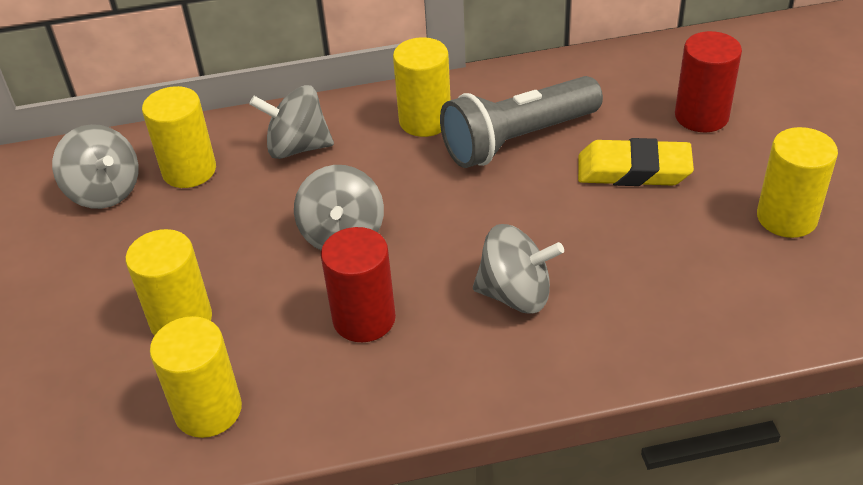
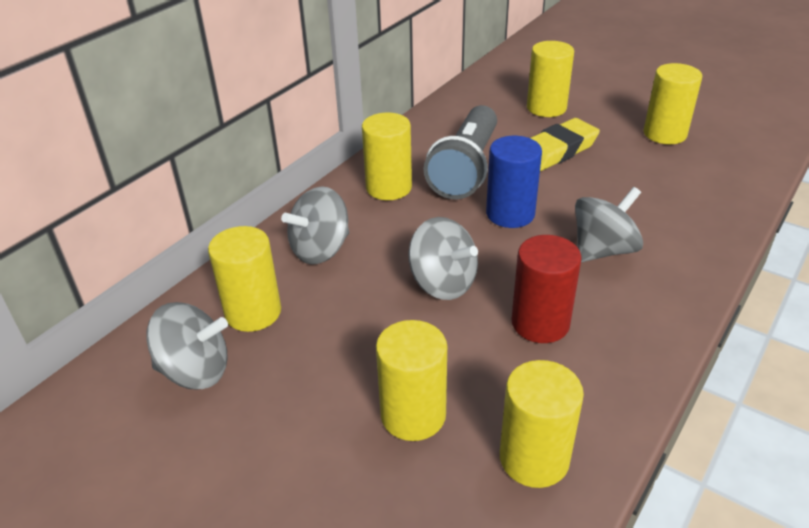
camera: 45 degrees left, 5 degrees down
(488, 208) = (510, 214): none -> blue cylinder
(701, 116) = (546, 108): red cylinder -> yellow cylinder

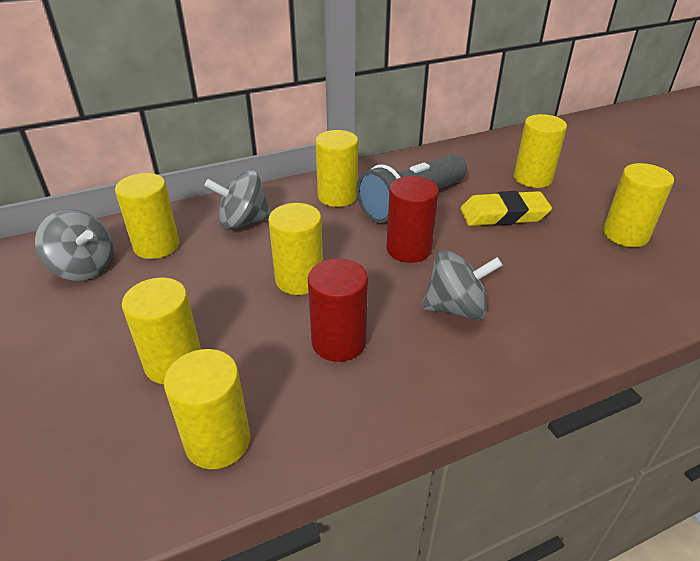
camera: 30 degrees right, 0 degrees up
(443, 283) = (299, 279): grey spinning top -> yellow cylinder
(510, 214) = (408, 249): blue cylinder -> red cylinder

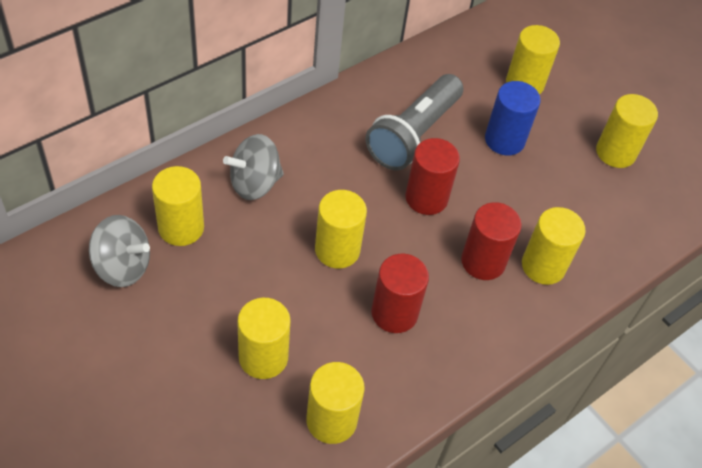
camera: 20 degrees left, 15 degrees up
(337, 196) = (337, 134): yellow cylinder -> yellow cylinder (543, 266)
(456, 308) = (483, 261): grey spinning top -> red cylinder
(503, 215) = (504, 140): yellow eraser -> blue cylinder

